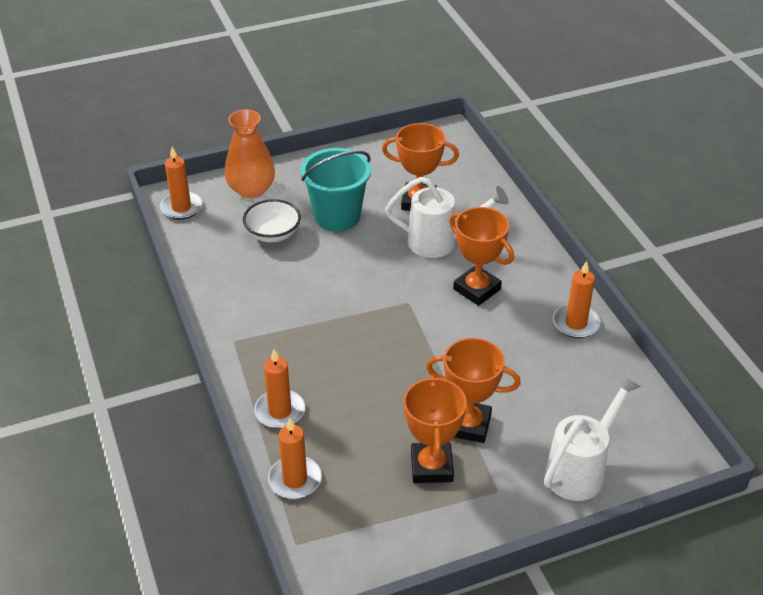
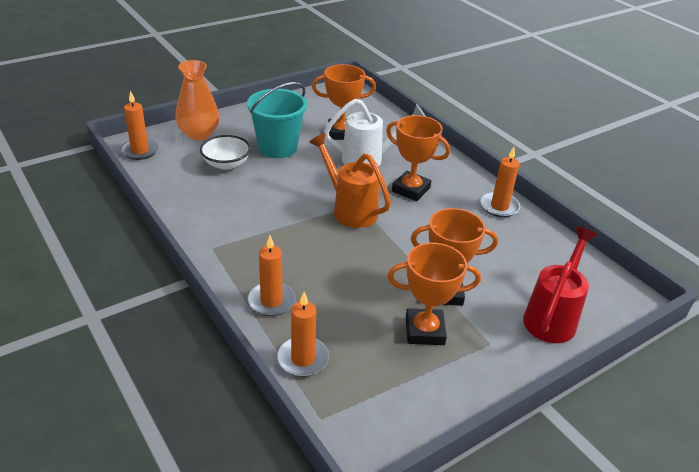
camera: 15 degrees left, 5 degrees down
(396, 308) = (349, 209): none -> orange watering can
(431, 466) = (424, 331): orange trophy -> orange trophy turned 75 degrees counterclockwise
(581, 469) = (552, 316): white watering can -> red watering can

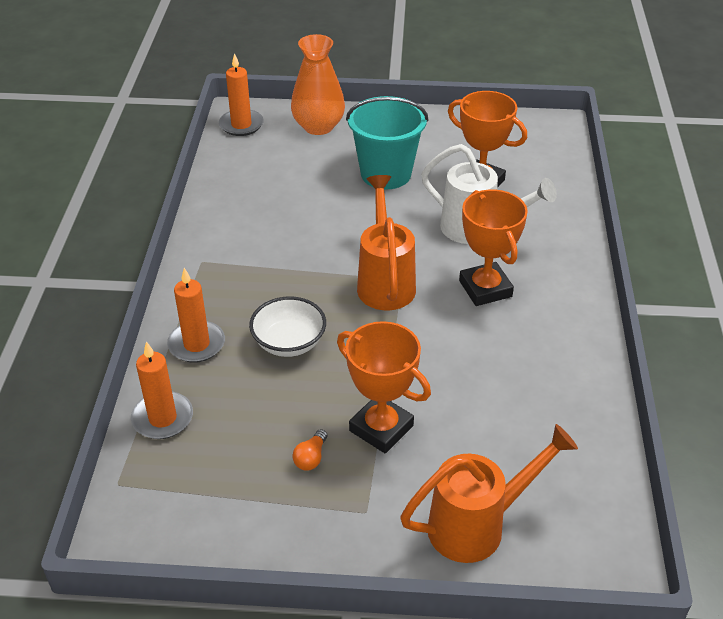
camera: 40 degrees right, 5 degrees up
(226, 164) = (310, 172): white bowl -> white bowl (289, 343)
(424, 331) = (311, 458): orange trophy -> orange light bulb
(499, 207) = (576, 360): orange candle -> none
(552, 316) = (478, 525): red watering can -> orange watering can

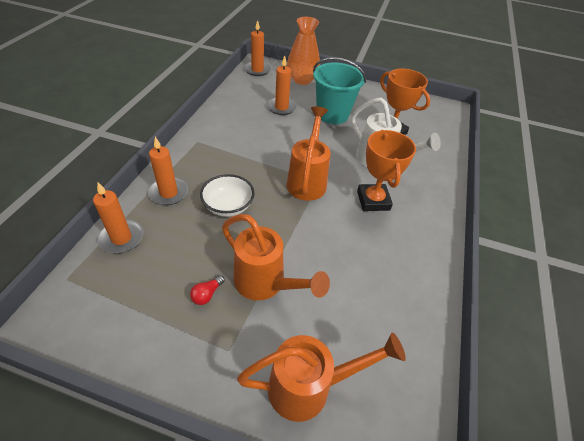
camera: 10 degrees right, 5 degrees up
(305, 180) = (281, 107): none -> orange candle
(311, 458) = (207, 294): orange light bulb -> red light bulb
(381, 428) = (266, 284): orange trophy -> orange watering can

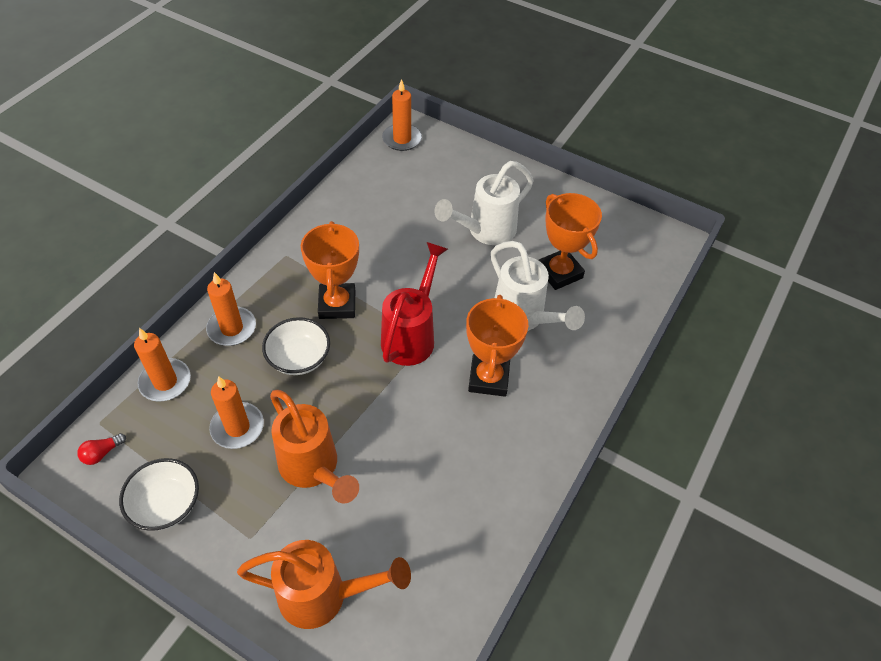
camera: 15 degrees right, 5 degrees up
(144, 336) = (166, 504): none -> white bowl
(207, 294) = (244, 469): red light bulb -> red light bulb (102, 453)
(246, 168) = (337, 304): none -> orange trophy
(281, 107) = (415, 211): orange candle -> orange candle (237, 427)
(302, 80) = (462, 164): orange vase -> none
(307, 180) = (412, 335): orange watering can -> red watering can
(332, 114) = (485, 231): turquoise bucket -> white watering can

